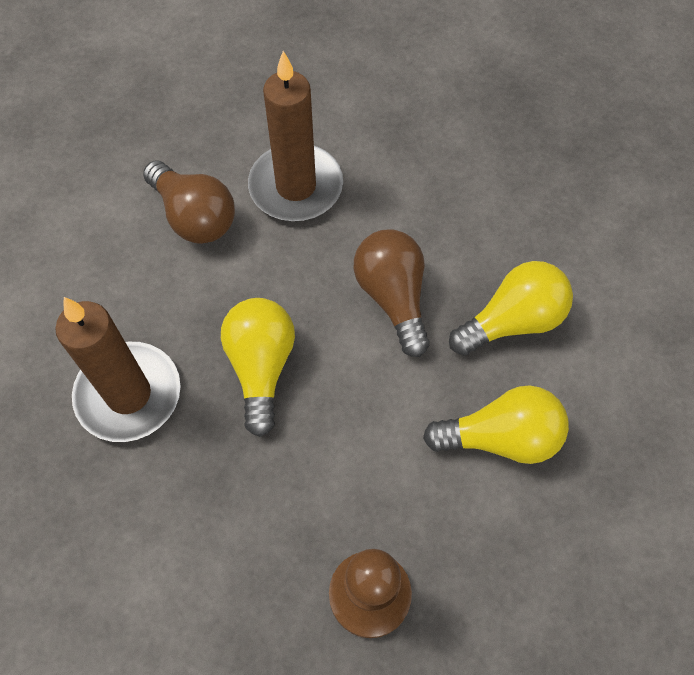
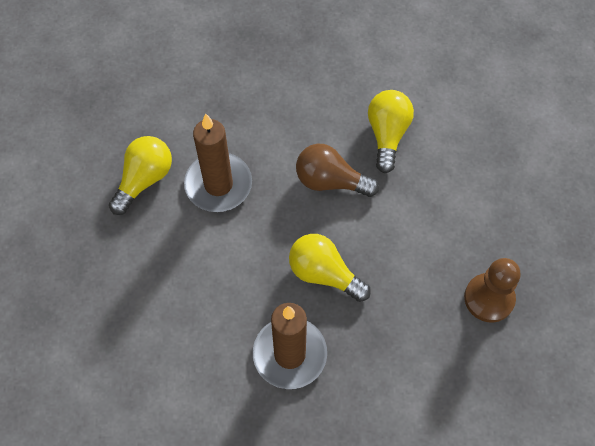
camera: 55 degrees left, 0 degrees up
(194, 216) = (195, 251): brown light bulb -> none
(501, 437) = (447, 184): yellow light bulb -> yellow light bulb (144, 180)

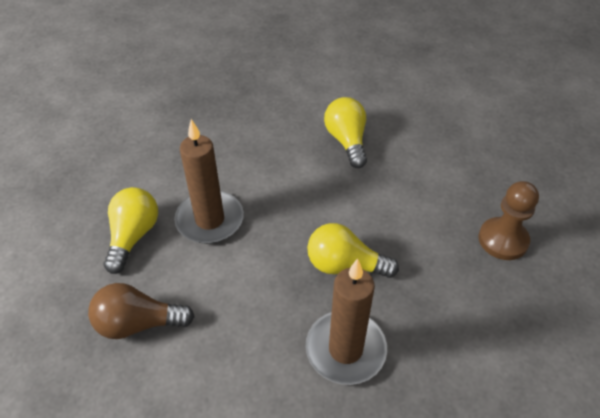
camera: 20 degrees left, 15 degrees down
(330, 181) = (314, 188): brown light bulb -> brown light bulb (138, 323)

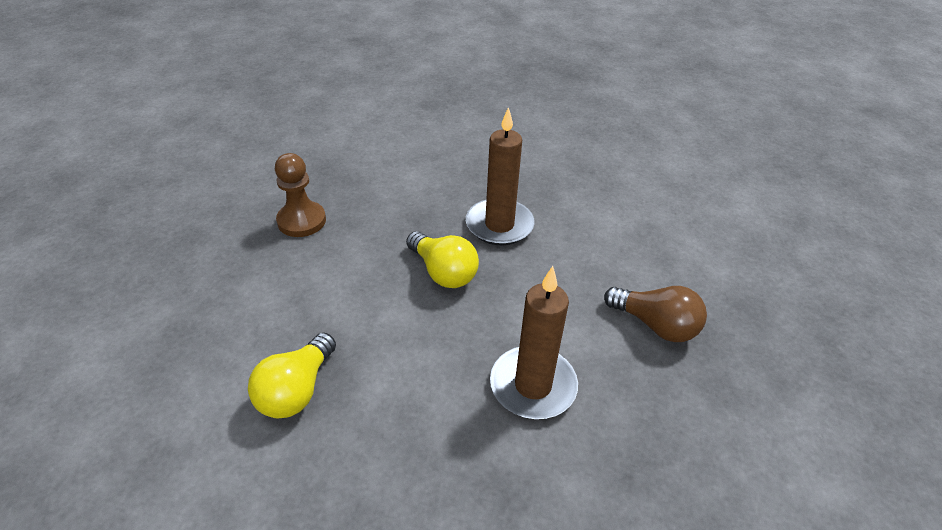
camera: 145 degrees left, 5 degrees down
(133, 236) = (629, 416): yellow light bulb -> none

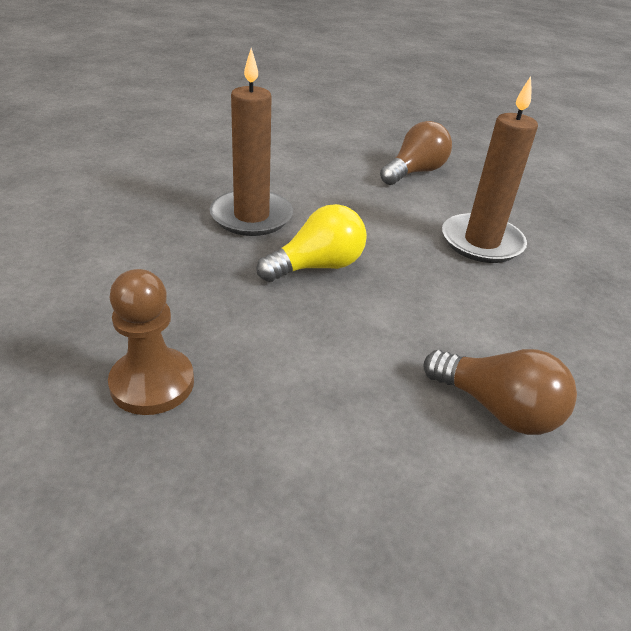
camera: 80 degrees left, 5 degrees down
(296, 390) = (497, 408): yellow light bulb -> brown light bulb

